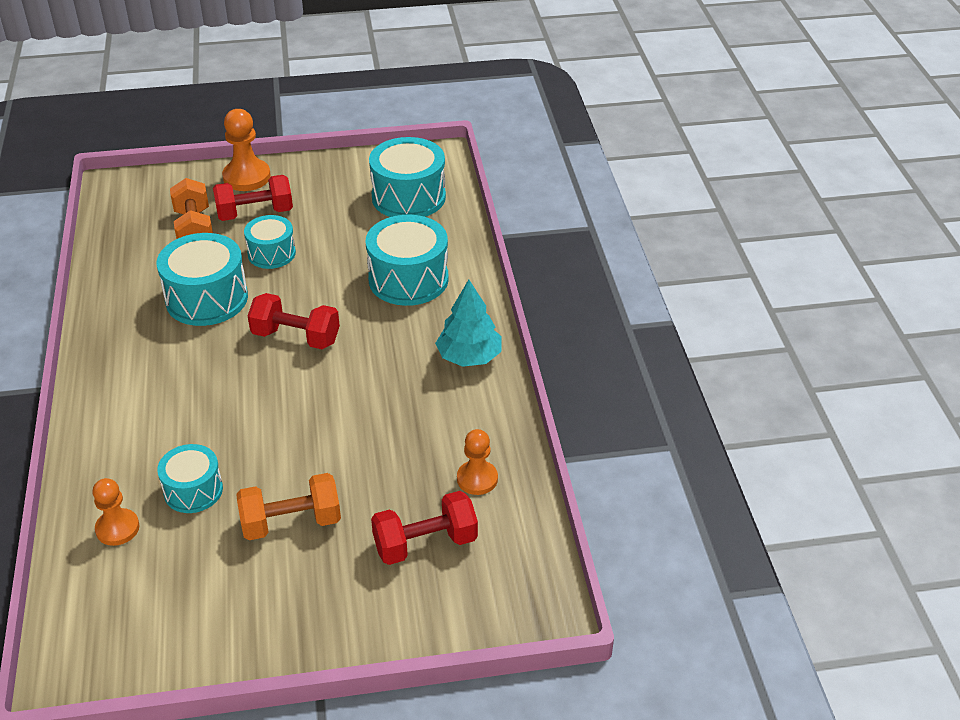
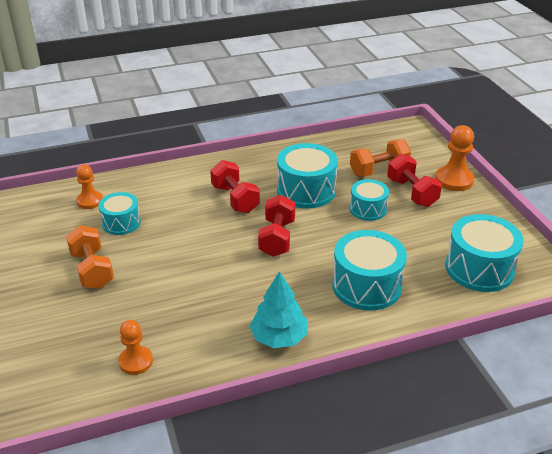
camera: 80 degrees right, 5 degrees down
(425, 543) = (69, 340): red dumbbell -> red dumbbell (235, 199)

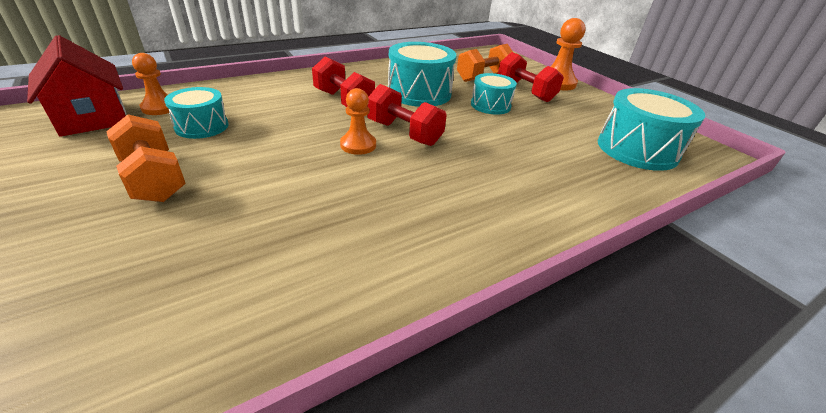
camera: 15 degrees left, 0 degrees up
(44, 210) = (92, 117): none -> red house
(136, 361) = (223, 309): orange pawn -> orange pawn (358, 145)
(277, 238) = (404, 133): red dumbbell -> red dumbbell turned 45 degrees counterclockwise
(279, 337) = (451, 244): turquoise tree -> none
(366, 285) = (531, 173): turquoise drum -> none

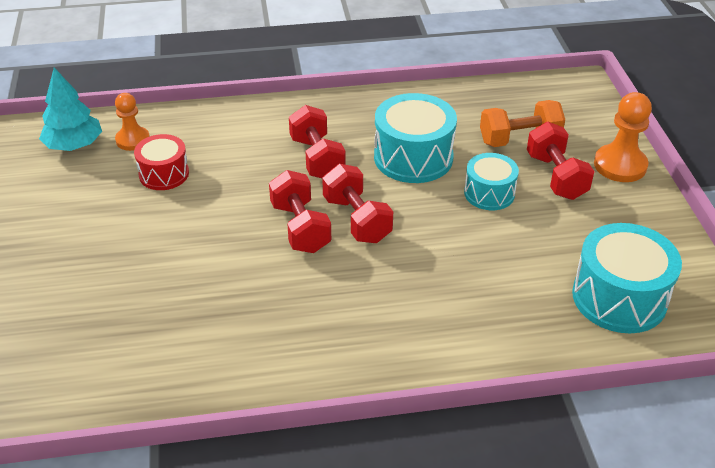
camera: 25 degrees right, 5 degrees up
(92, 117) = (74, 145): red house -> turquoise tree
(154, 179) = (112, 233): orange dumbbell -> none
(202, 126) = (164, 174): turquoise drum -> red drum
(358, 145) = (300, 227): orange pawn -> red dumbbell

